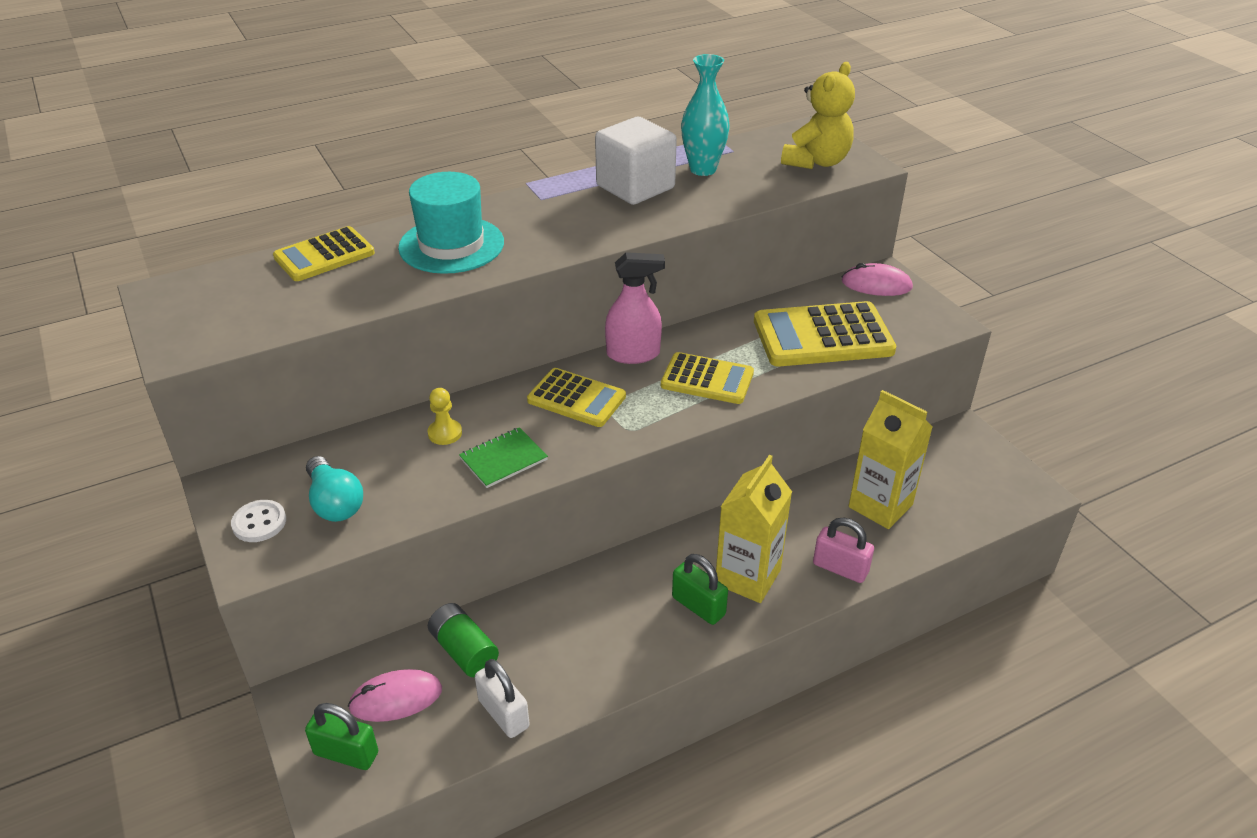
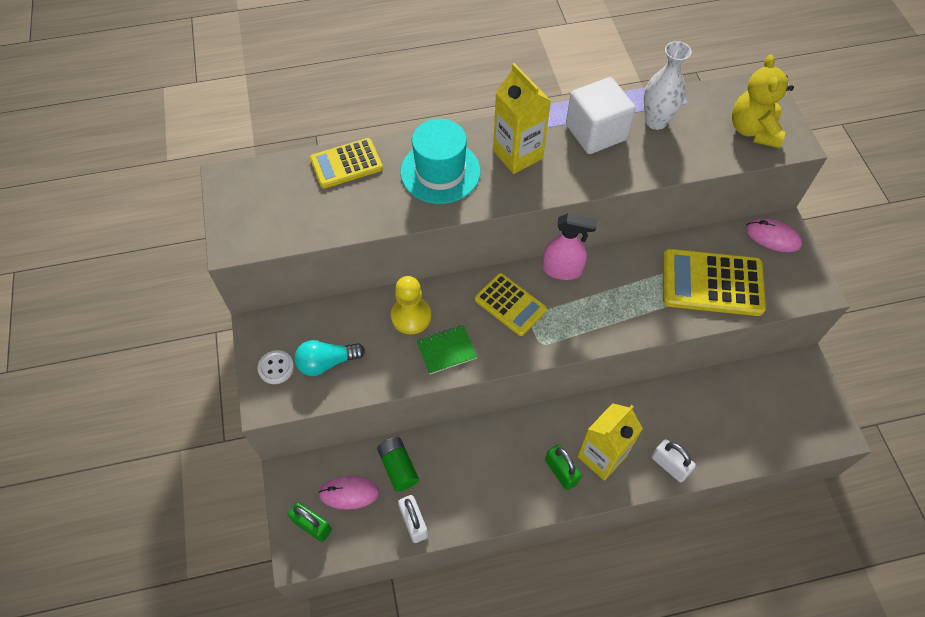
camera: 15 degrees right, 20 degrees up
(335, 503) = (327, 362): turquoise light bulb -> turquoise light bulb turned 90 degrees clockwise
(445, 433) = (411, 316): yellow pawn -> yellow pawn, size x1.66
(703, 169) = (656, 121): turquoise vase -> white vase
(707, 379) = (610, 307): yellow calculator -> none
(816, 162) = (753, 130): yellow teddy bear -> yellow teddy bear turned 135 degrees clockwise
(840, 568) = (669, 465): pink padlock -> white padlock
(880, 506) = (716, 418): yellow carton -> yellow carton (517, 155)

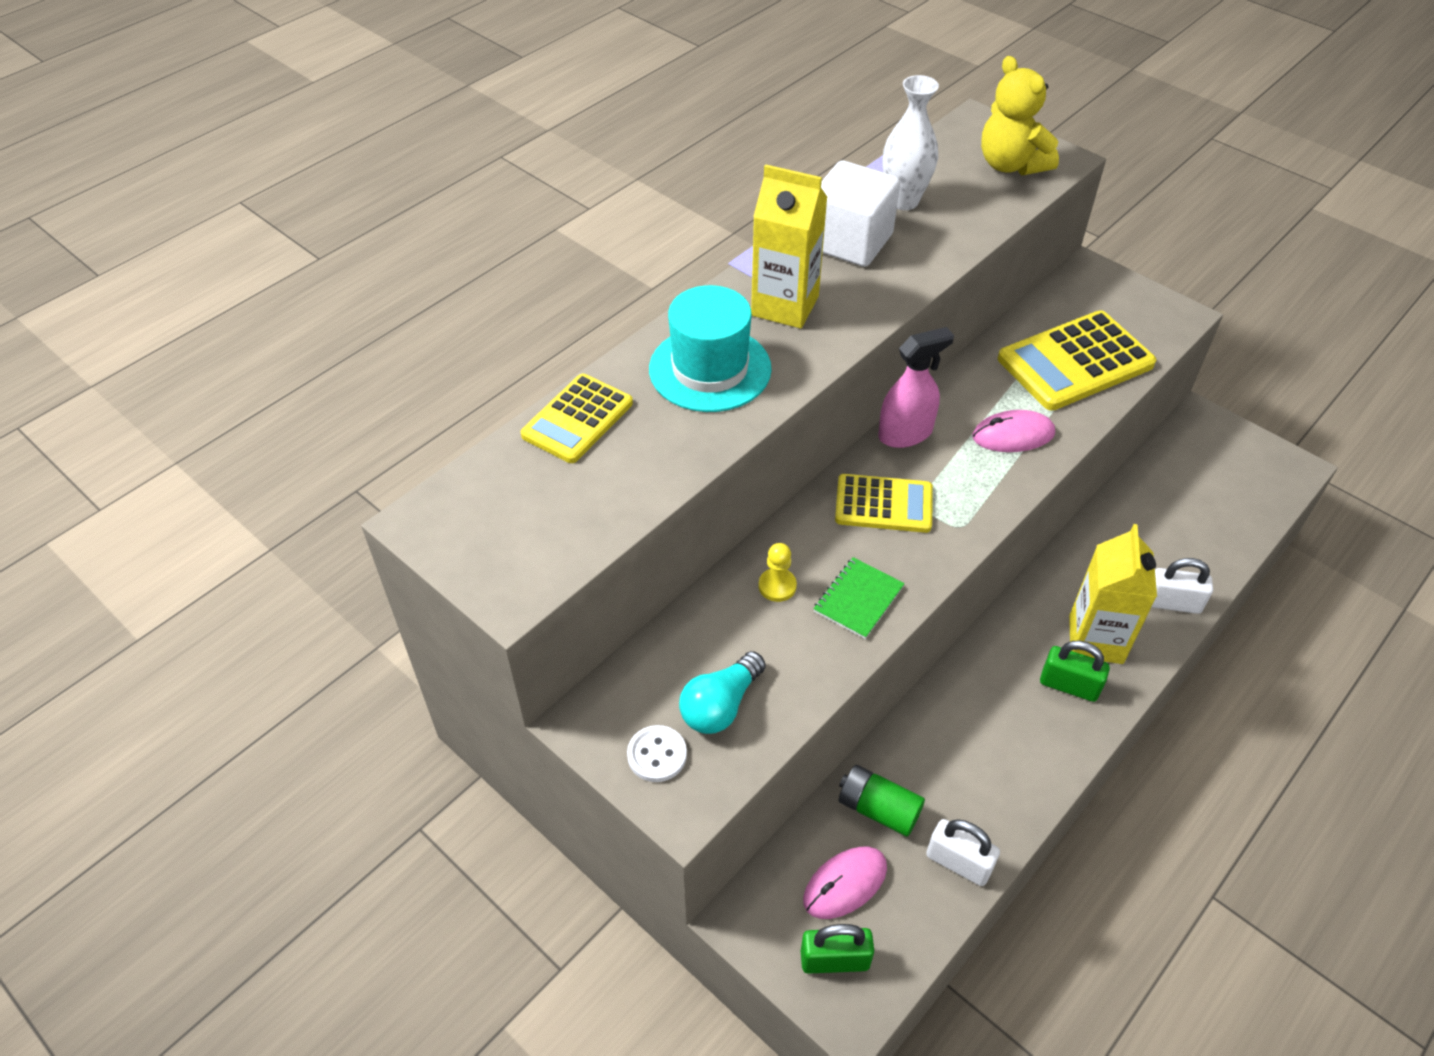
camera: 35 degrees left, 10 degrees down
(411, 316) = (777, 586): yellow pawn -> yellow pawn, size x0.60
(772, 237) = (1088, 285): pink mouse -> pink mouse (1013, 435)

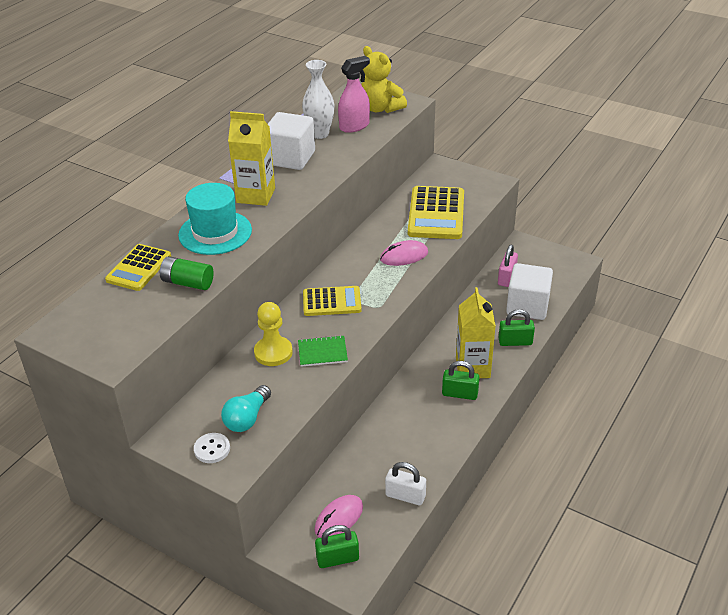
camera: 10 degrees left, 10 degrees down
(777, 586) = (273, 352): yellow pawn -> yellow pawn, size x1.66
(858, 599) = (322, 352): green notebook -> green notebook turned 60 degrees clockwise
(878, 809) = (354, 476): green battery -> green battery (188, 283)
(905, 433) = (340, 264): pink spray bottle -> pink spray bottle (354, 126)
(1075, 362) = (436, 214): yellow calculator -> yellow calculator turned 45 degrees counterclockwise
(1169, 479) = (506, 278): none -> pink padlock
(1172, 603) = (515, 342): white padlock -> green padlock
(1199, 539) = (527, 306): none -> white cube

